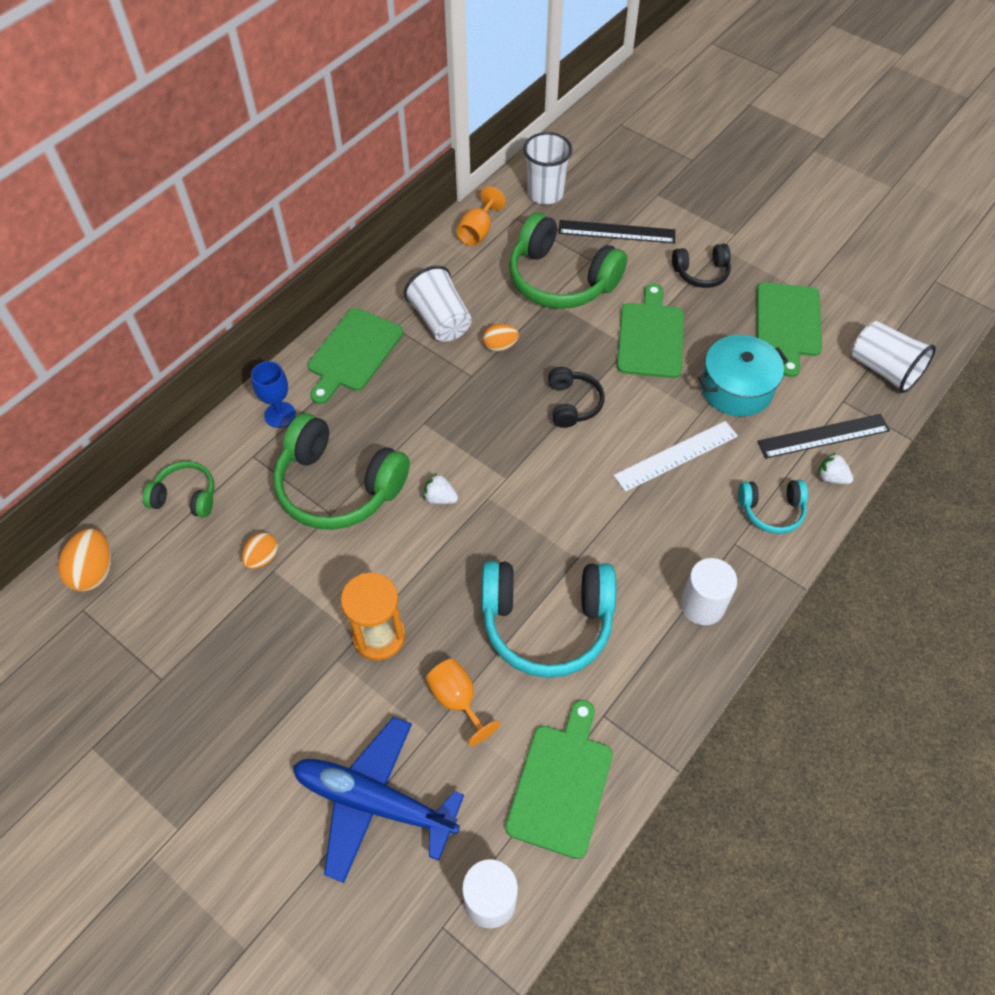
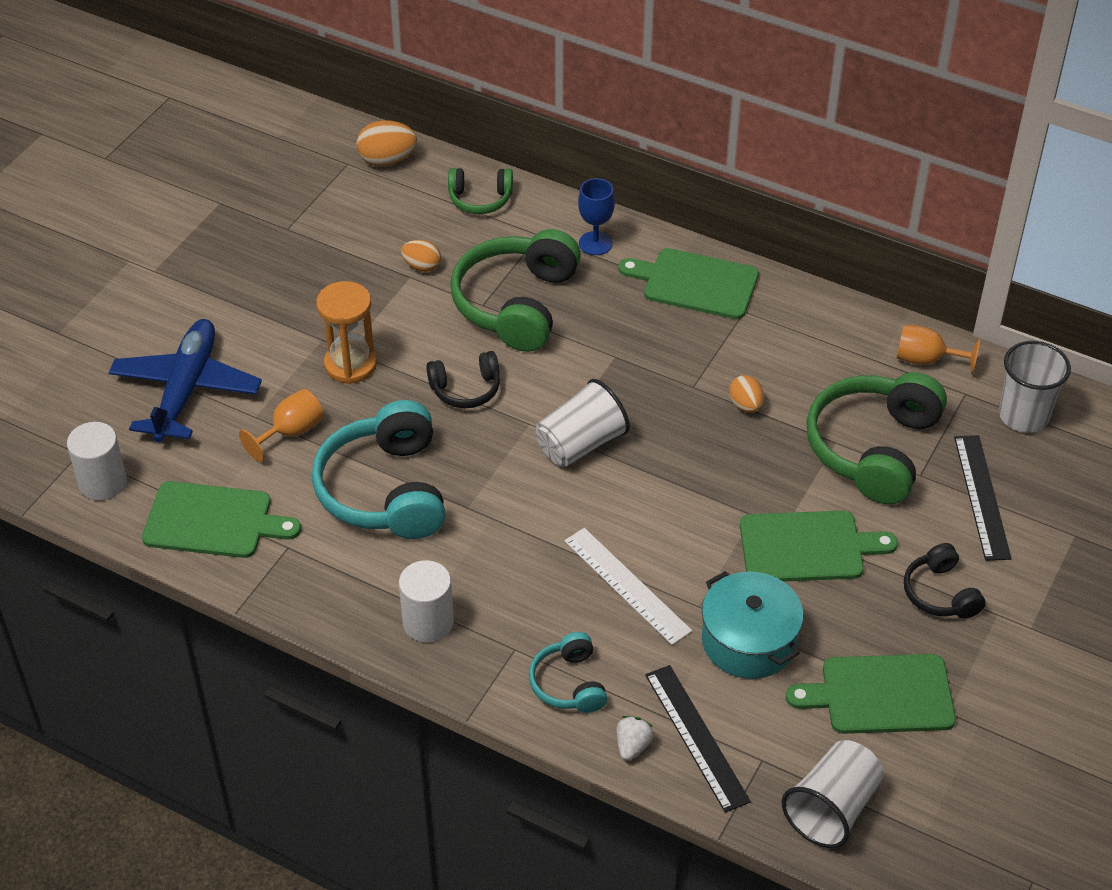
camera: 80 degrees right, 10 degrees down
(186, 496) = (480, 199): green headphones -> green headphones turned 90 degrees clockwise
(440, 320) = (767, 347): white cup -> white cup (580, 444)
(440, 498) = (520, 384): white strawberry -> none
(573, 404) = (678, 481): black headphones -> black headphones (466, 389)

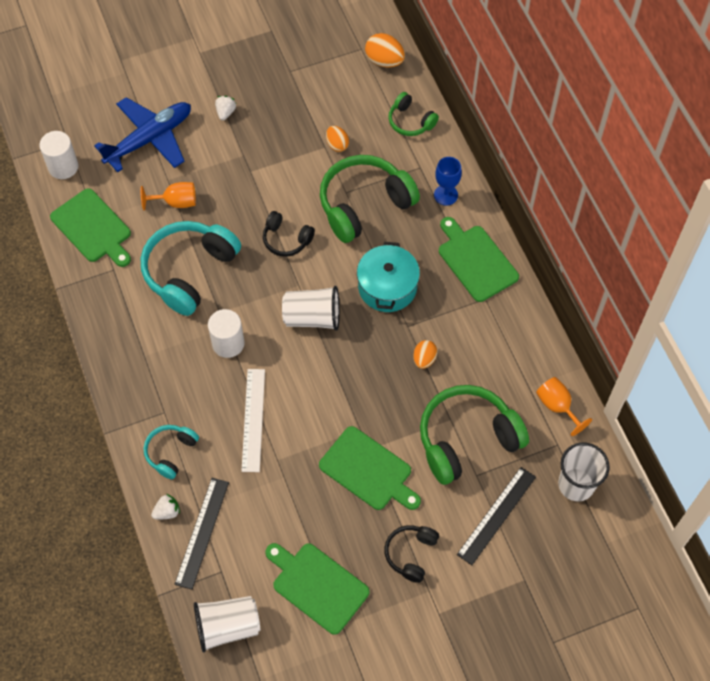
camera: 40 degrees right, 15 degrees up
(253, 310) = (225, 112): none -> white strawberry
(350, 364) = (243, 181): orange hourglass -> none
(428, 622) = (138, 364): white cylinder -> white cylinder (228, 343)
(749, 641) = (282, 500): turquoise pot -> turquoise pot (387, 287)

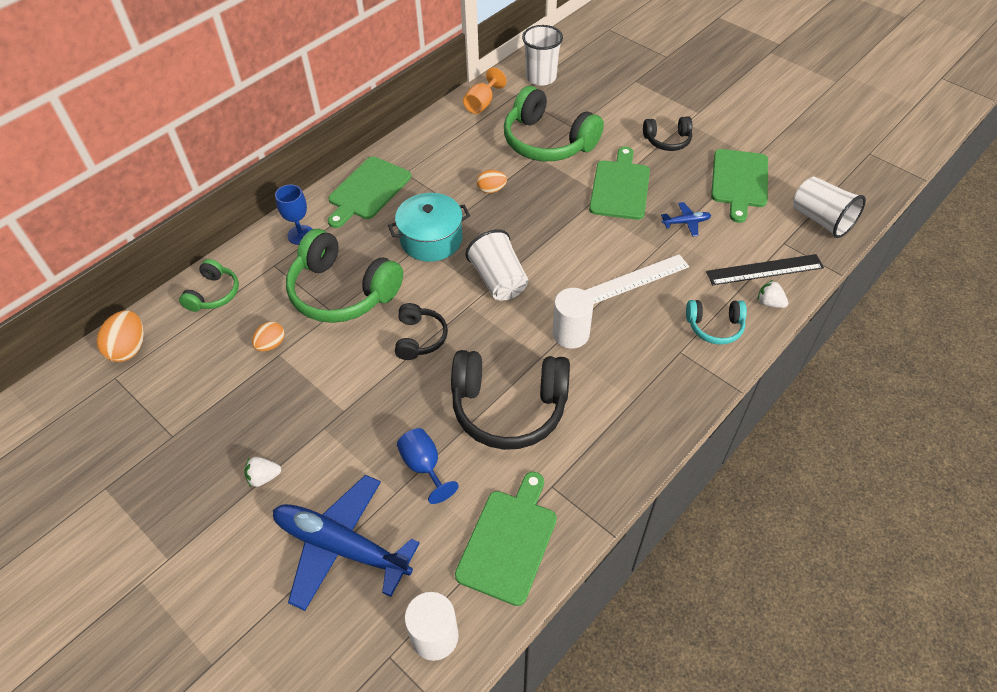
camera: 115 degrees left, 10 degrees down
(176, 202) = (424, 466): orange goblet -> blue goblet
(189, 271) = (509, 407): turquoise headphones -> black headphones
(292, 502) = (686, 222): none -> blue plane
(497, 515) = (598, 107): black ruler -> none

